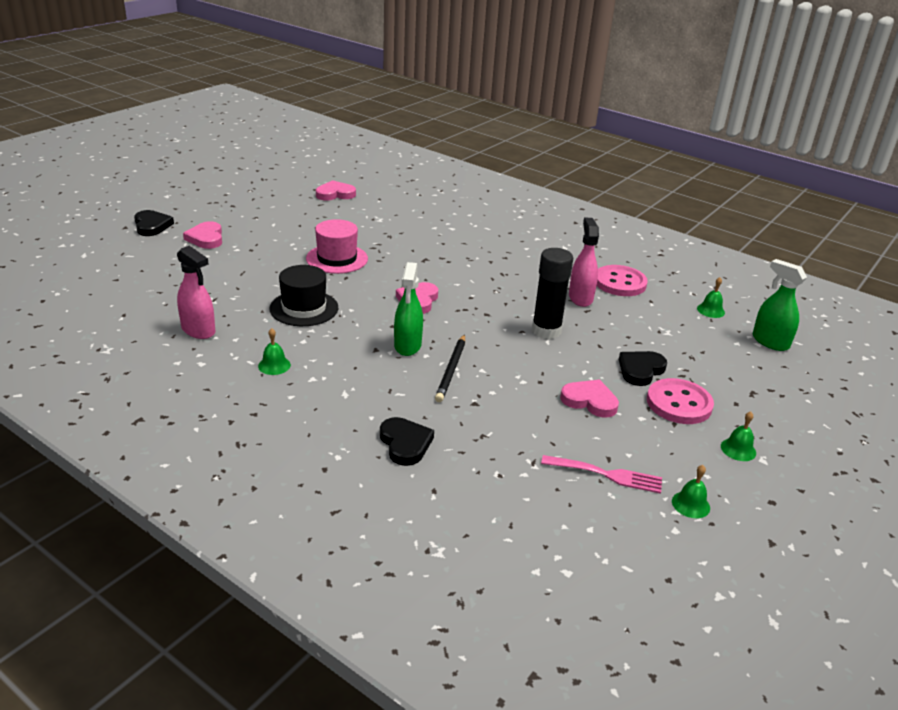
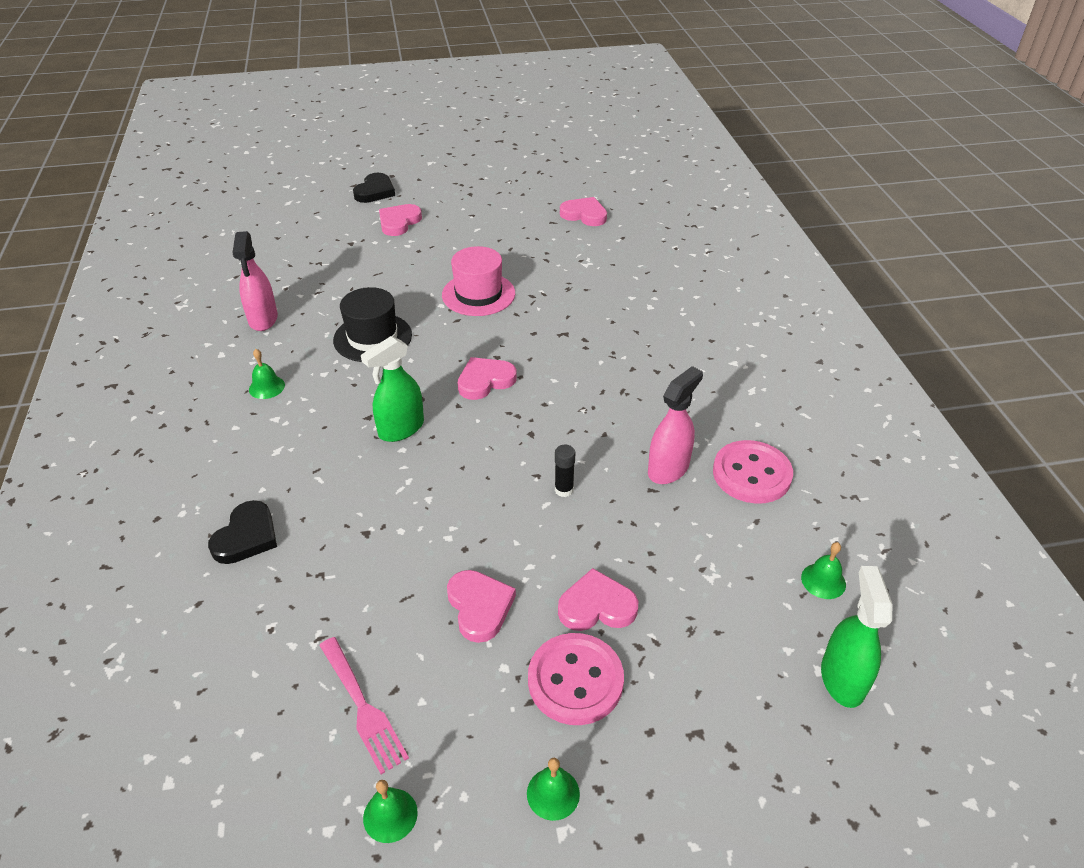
camera: 45 degrees right, 10 degrees up
(451, 370) = (400, 481): black pencil -> none
(546, 331) = (564, 490): black glue stick -> black glue stick, size x0.47
(640, 370) = (597, 606): black heart -> pink heart

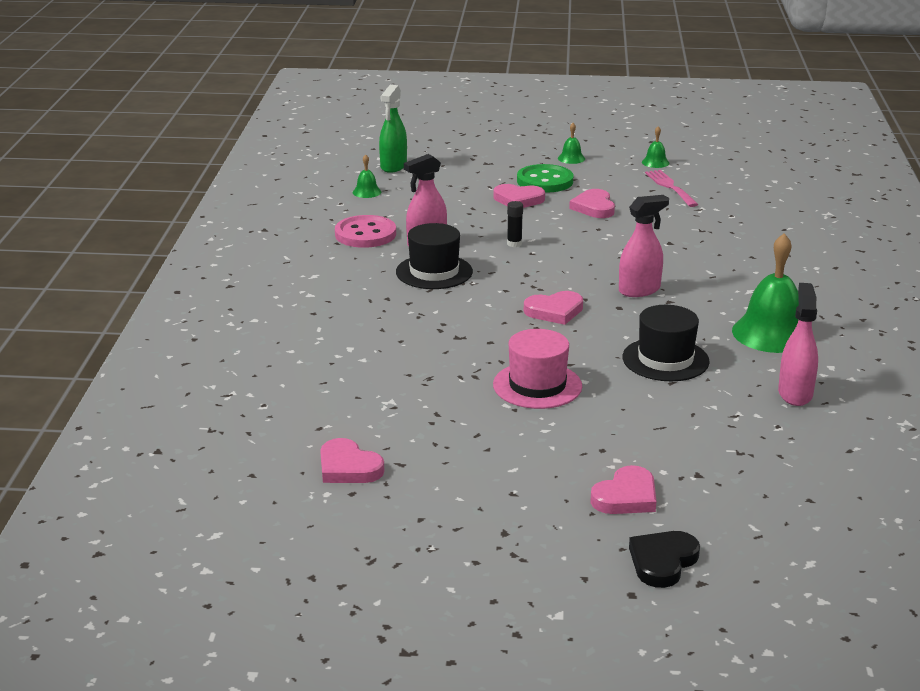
camera: 165 degrees left, 15 degrees down
(246, 536) = (760, 251): black heart -> none
(267, 387) = (771, 333): green bell -> green bell, size x2.22
(401, 429) = (639, 290): green spray bottle -> pink spray bottle
(575, 680) = (545, 181): pink button -> green button
(632, 418) = (434, 272): none -> black hat

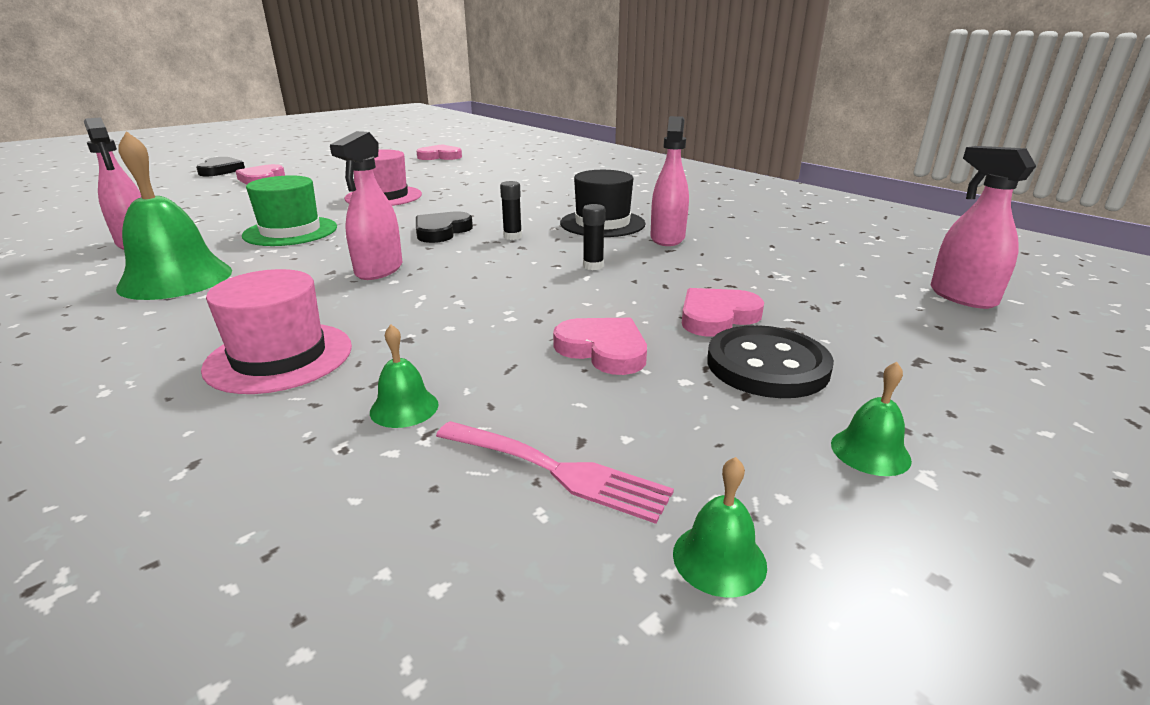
camera: 135 degrees right, 0 degrees up
(365, 234) = (733, 227): pink button -> none
(367, 192) = (864, 258): green bell -> green bell (404, 408)
(393, 166) = (962, 297): green spray bottle -> pink spray bottle
(516, 285) = (512, 237): none -> black glue stick
(545, 181) = (767, 365): green button -> black button
(554, 311) = (441, 231): pink heart -> black heart
(665, 359) = (290, 231): black hat -> green hat
(734, 255) = (279, 357): none -> pink hat

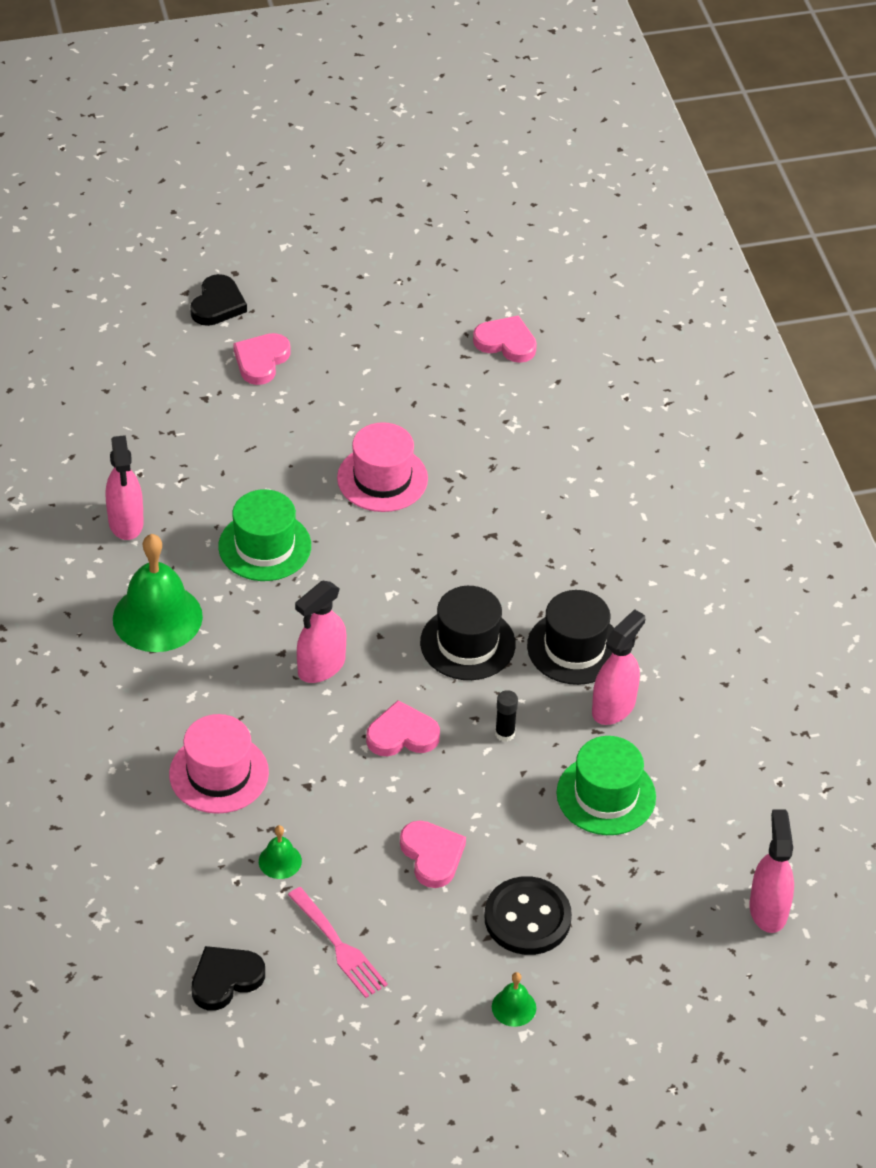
camera: 25 degrees right, 20 degrees up
(441, 231) = (406, 603): black heart -> black heart (225, 979)
(512, 237) = (467, 643): black glue stick -> black hat
(717, 317) = (544, 851): pink heart -> pink heart (402, 735)
(719, 559) = (379, 1027): green bell -> none
(724, 274) = (606, 795): none -> green hat

